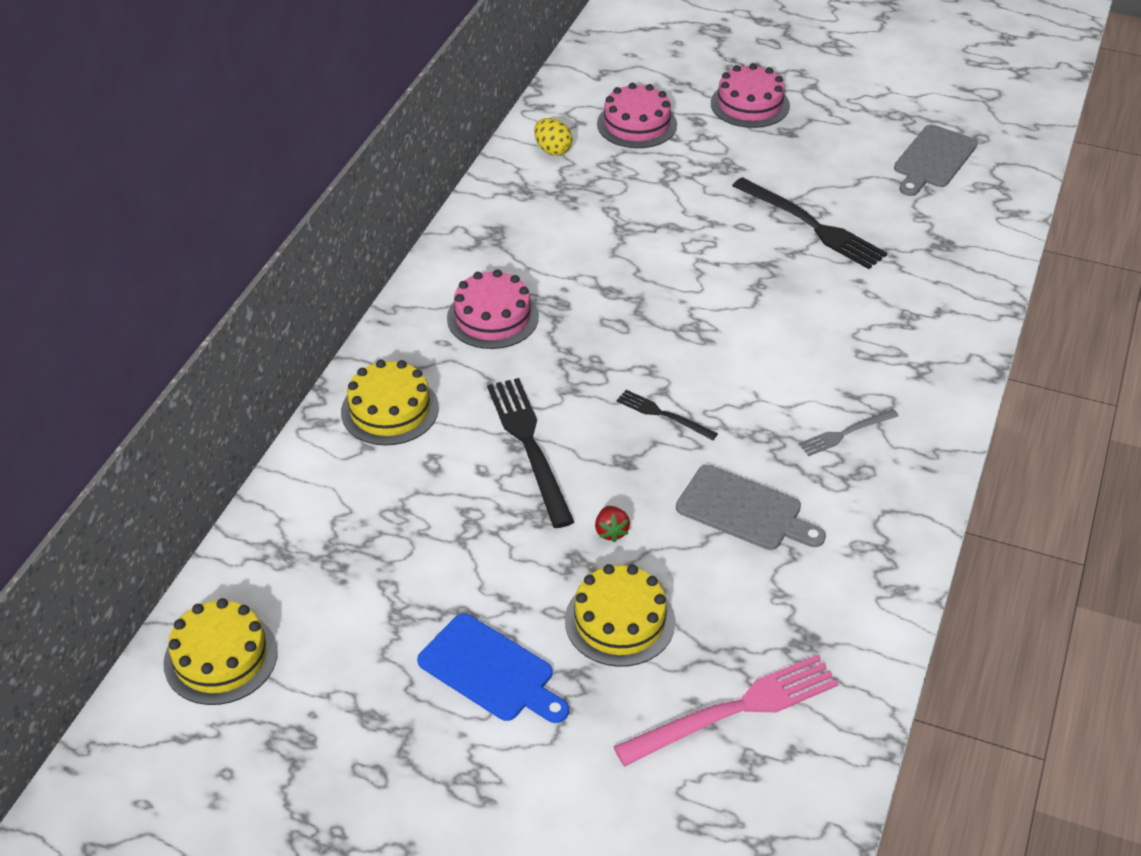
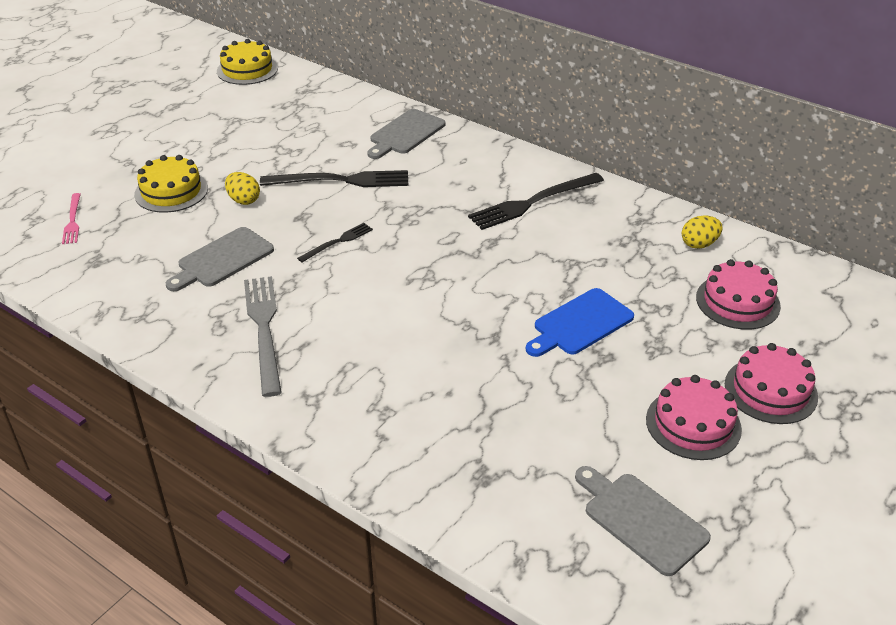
camera: 105 degrees right, 5 degrees down
(390, 410) = (405, 134): yellow cake -> grey cutting board
(490, 671) = (173, 143): blue cutting board -> blue cutting board (580, 324)
(492, 317) = (481, 184): pink cake -> pink cake (693, 424)
(611, 531) = (244, 200): red strawberry -> yellow egg
(735, 710) = (72, 221): pink fork -> pink fork, size x0.54
(812, 225) = (543, 382): black fork -> black fork (533, 202)
(845, 433) = (264, 329): grey fork -> grey fork, size x1.85

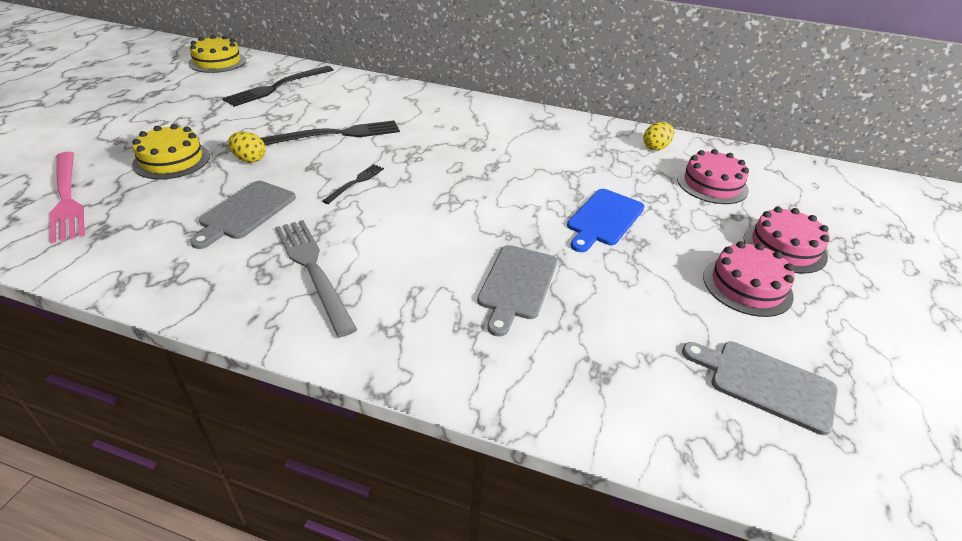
camera: 20 degrees left, 0 degrees up
(72, 221) = (67, 198): pink fork -> pink fork, size x1.85
(405, 134) = (379, 95): grey cutting board -> grey cutting board (516, 285)
(533, 202) = (511, 133): black fork -> black fork (277, 87)

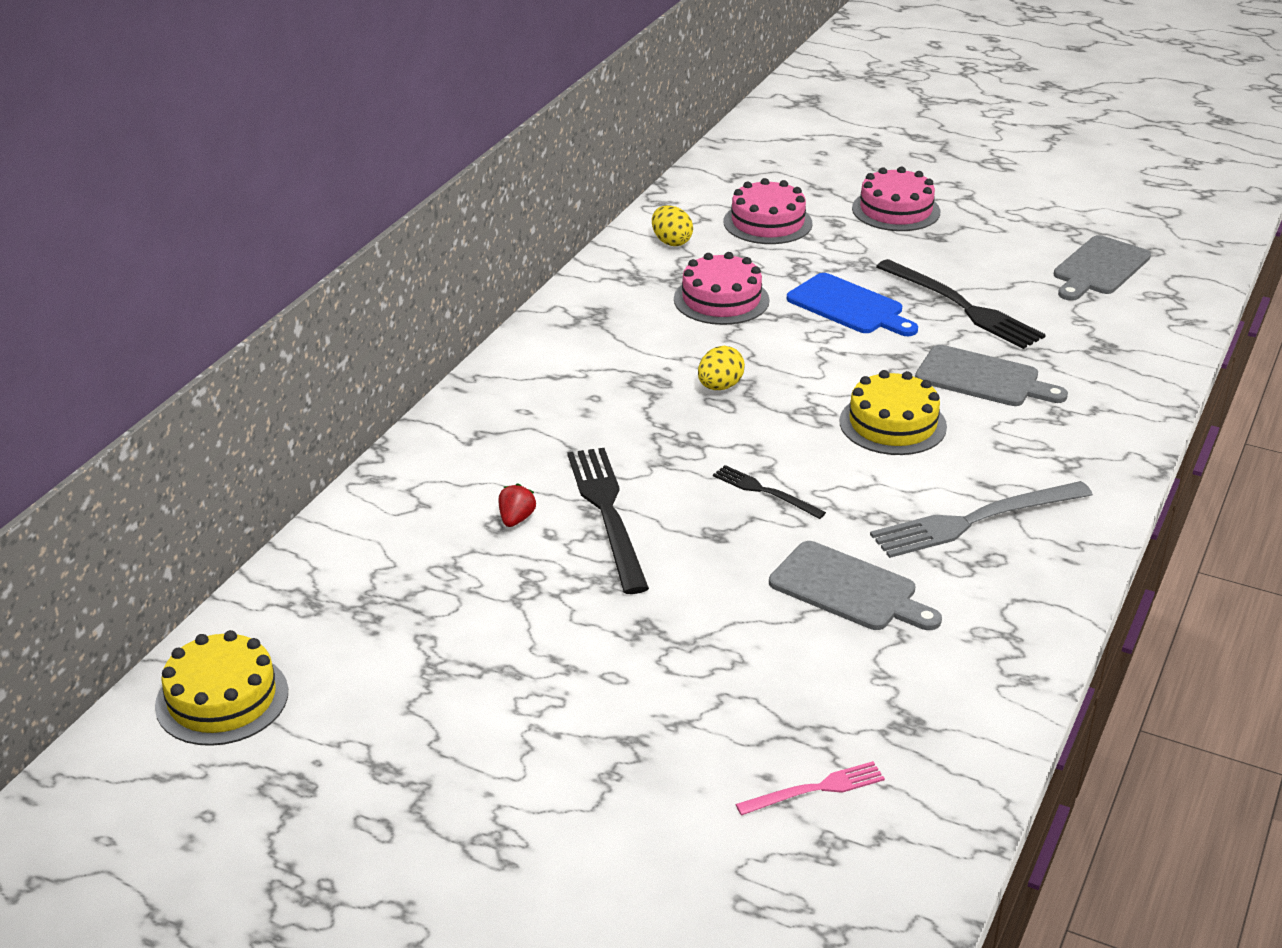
camera: 80 degrees left, 5 degrees down
(67, 198) = (815, 789): pink fork -> pink fork, size x0.54
(172, 160) = (689, 690): yellow cake -> yellow cake (892, 424)
(249, 159) = (690, 601): yellow egg -> yellow egg (720, 387)
(277, 87) = (390, 595): black fork -> black fork (962, 307)
(334, 111) = (516, 519): none -> red strawberry
(747, 286) = (965, 246): pink cake -> pink cake (721, 300)

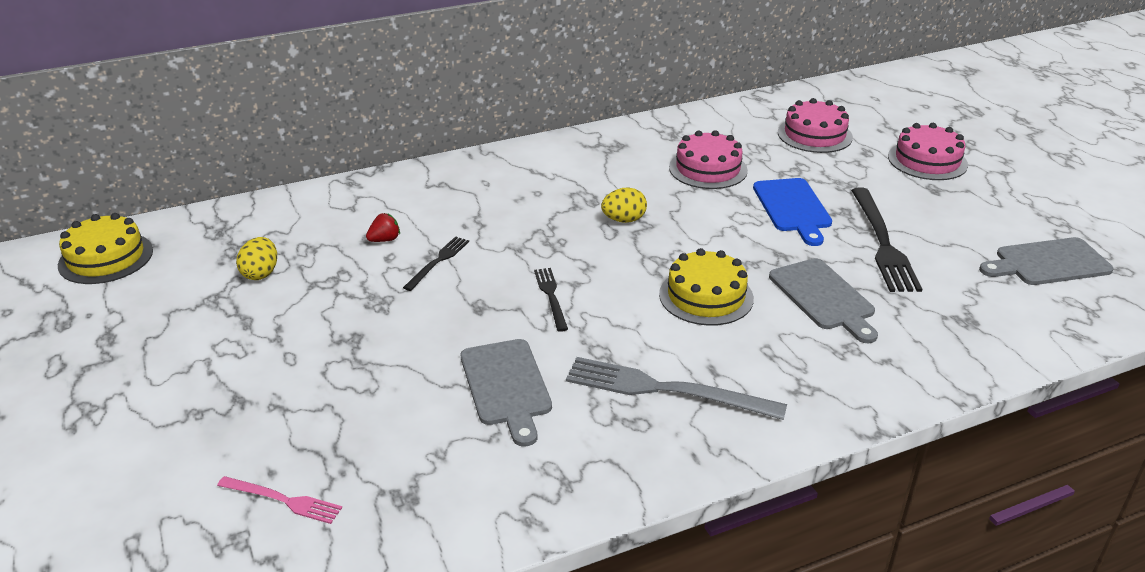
camera: 40 degrees right, 0 degrees up
(607, 513) = (438, 262): black fork -> black fork, size x0.54
(671, 242) = (728, 123): yellow egg -> yellow egg (261, 273)

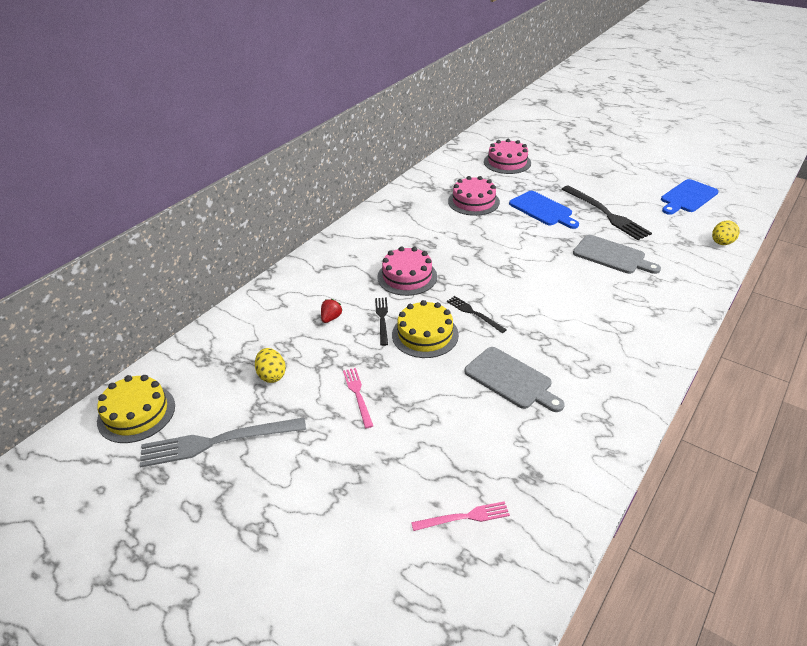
camera: 30 degrees left, 5 degrees up
(321, 329) = (358, 395): none -> pink fork
(624, 220) = (462, 250): yellow egg -> yellow egg (721, 243)
(665, 390) = (594, 342): grey fork -> grey fork (217, 442)
(706, 296) = (555, 279): yellow cake -> yellow cake (425, 335)
(927, 160) = (577, 159): pink cake -> pink cake (407, 277)
(1048, 263) = (687, 197): grey cutting board -> blue cutting board

